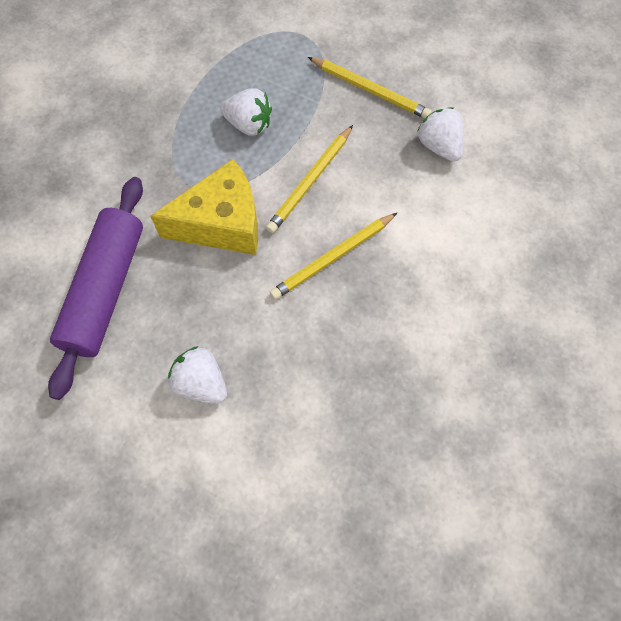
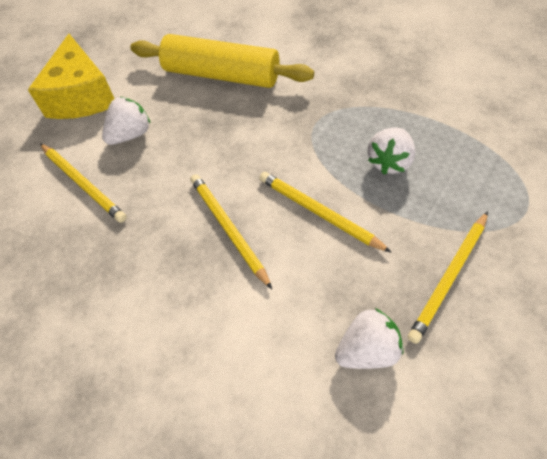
camera: 100 degrees right, 10 degrees down
(105, 290) = (222, 75): purple rolling pin -> yellow rolling pin
(222, 223) = (275, 143): yellow cheese -> yellow cheese (82, 96)
(277, 422) = (83, 184): none -> yellow pencil

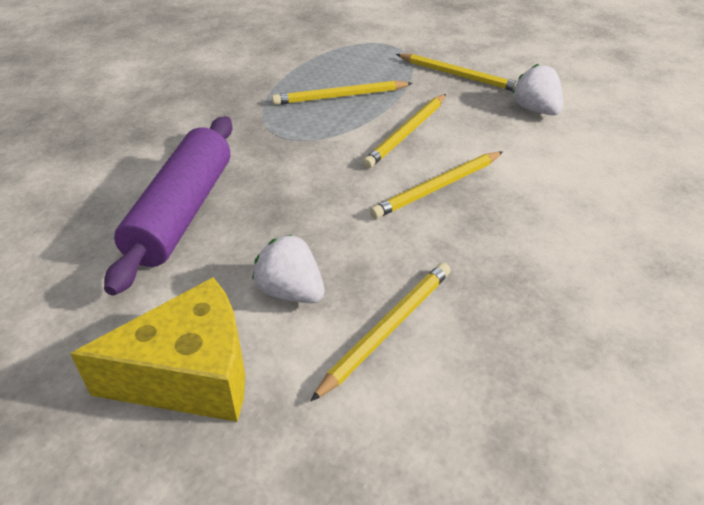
camera: 100 degrees left, 15 degrees down
(222, 75) = (182, 212): yellow rolling pin -> purple rolling pin
(390, 162) = (340, 96): white strawberry -> yellow pencil

